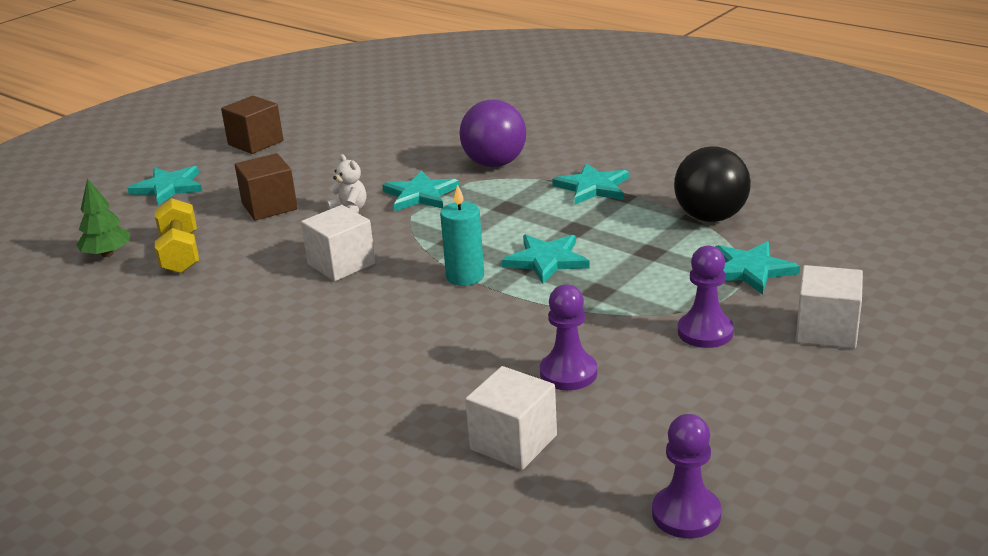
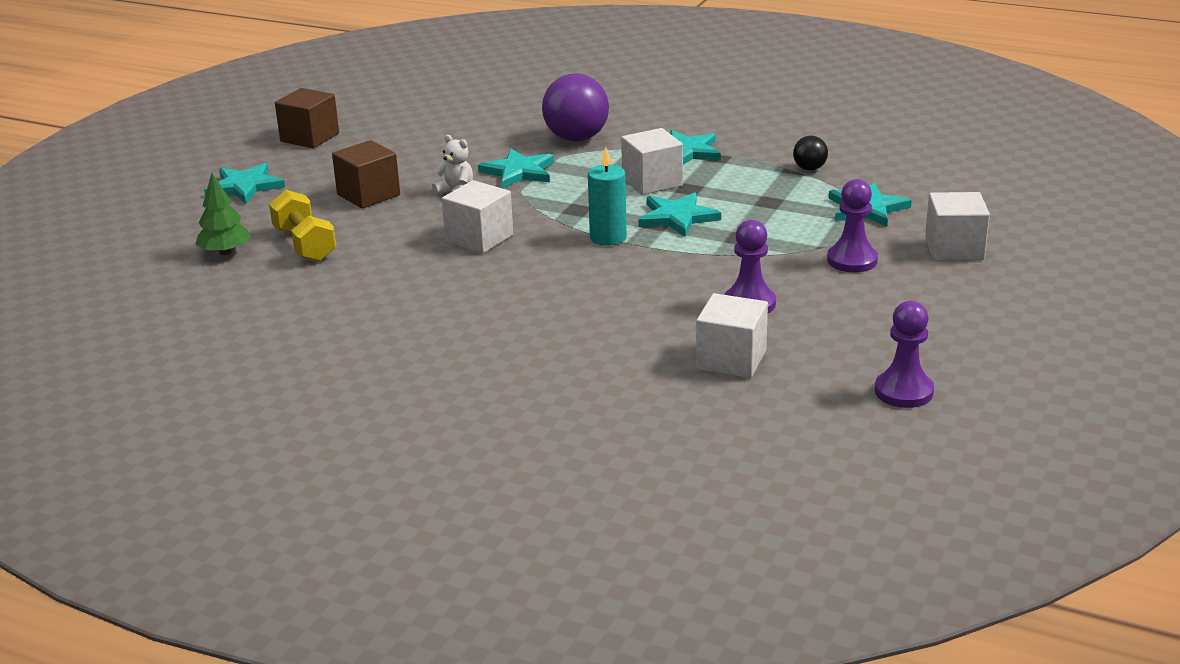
camera: 15 degrees left, 0 degrees up
(542, 218) = (652, 182): none -> white cube
(710, 217) = (809, 168): black ball -> black ball, size x0.49

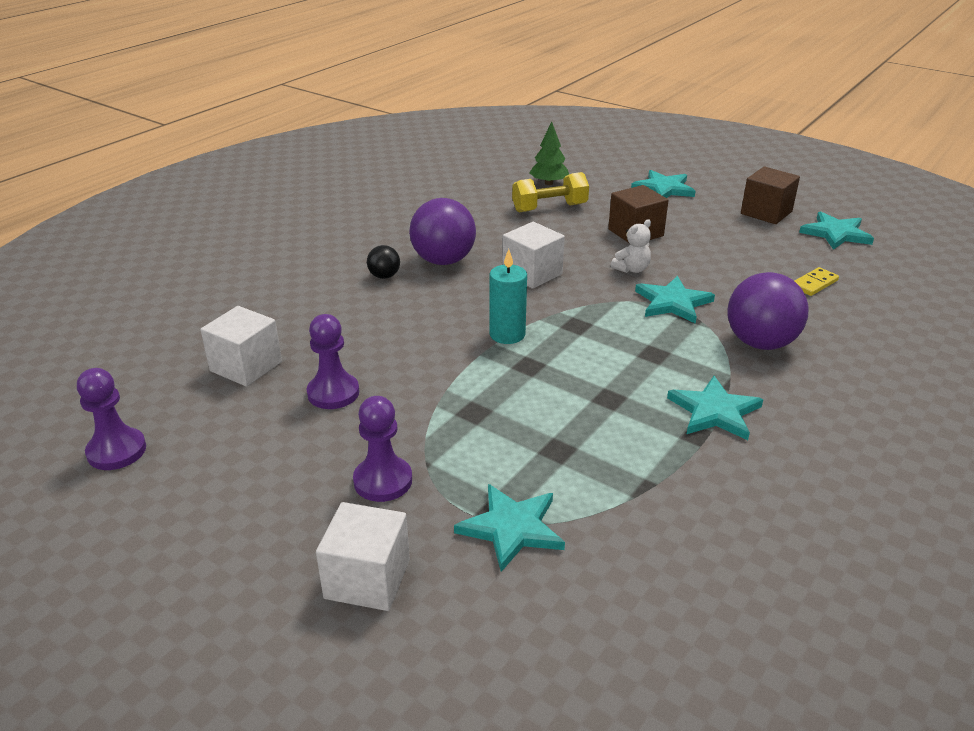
camera: 100 degrees right, 5 degrees up
(461, 289) = (443, 261): none -> purple ball
(464, 119) = (814, 284): none -> yellow domino
(652, 182) = (631, 376): white cube -> none
(677, 217) = (537, 380): turquoise star -> turquoise star (836, 233)
(809, 168) = (648, 505): black ball -> black ball (384, 276)

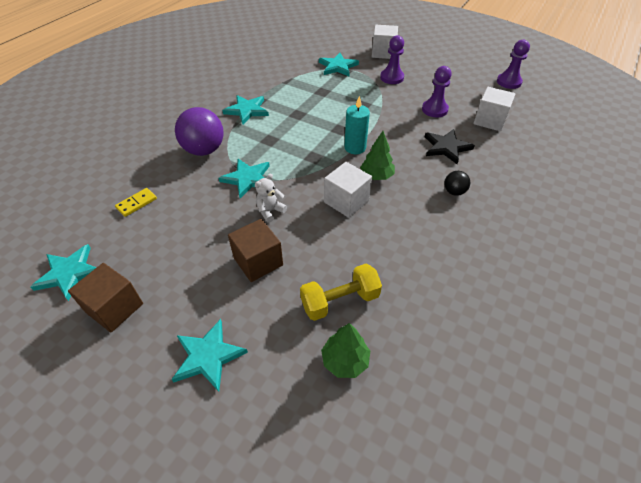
camera: 175 degrees right, 15 degrees up
(357, 328) = (446, 147): none -> black star
(443, 261) = (417, 211): purple ball -> none
(483, 297) = (376, 176): none -> green tree

